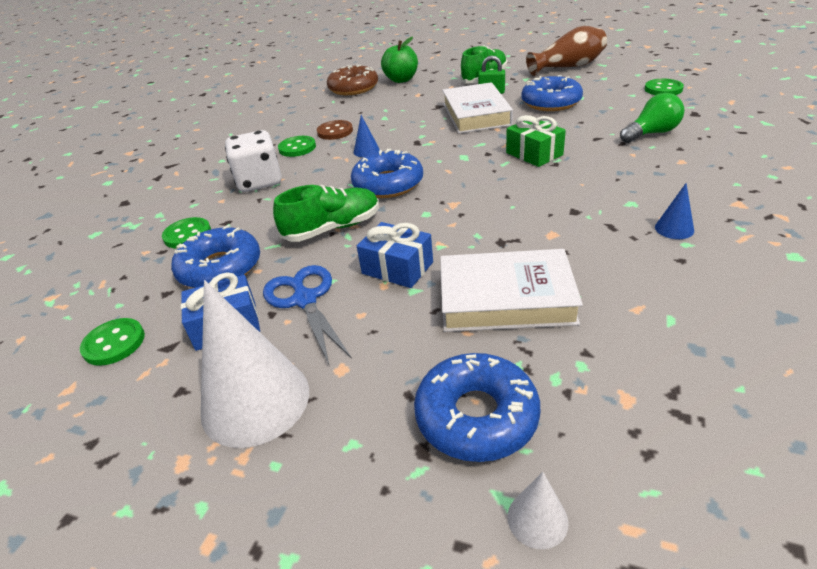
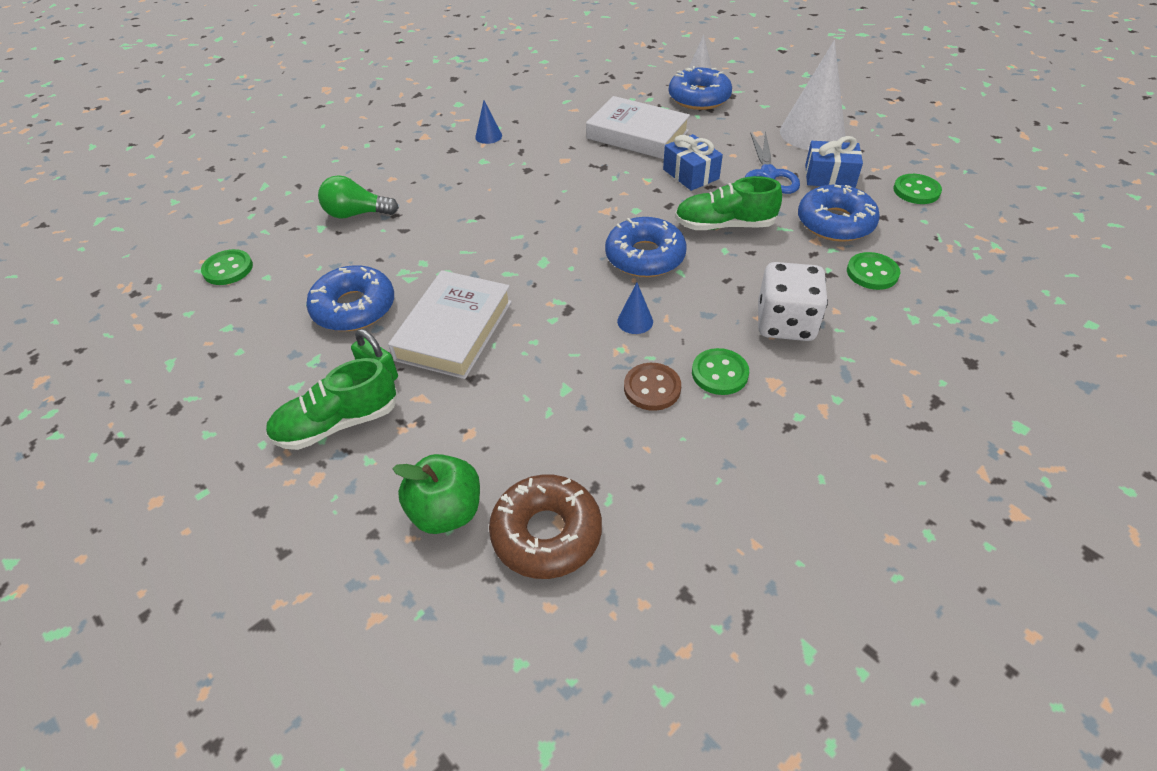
camera: 155 degrees left, 10 degrees up
(534, 154) = (480, 235): green gift -> none
(568, 67) = (208, 384): brown vase -> none

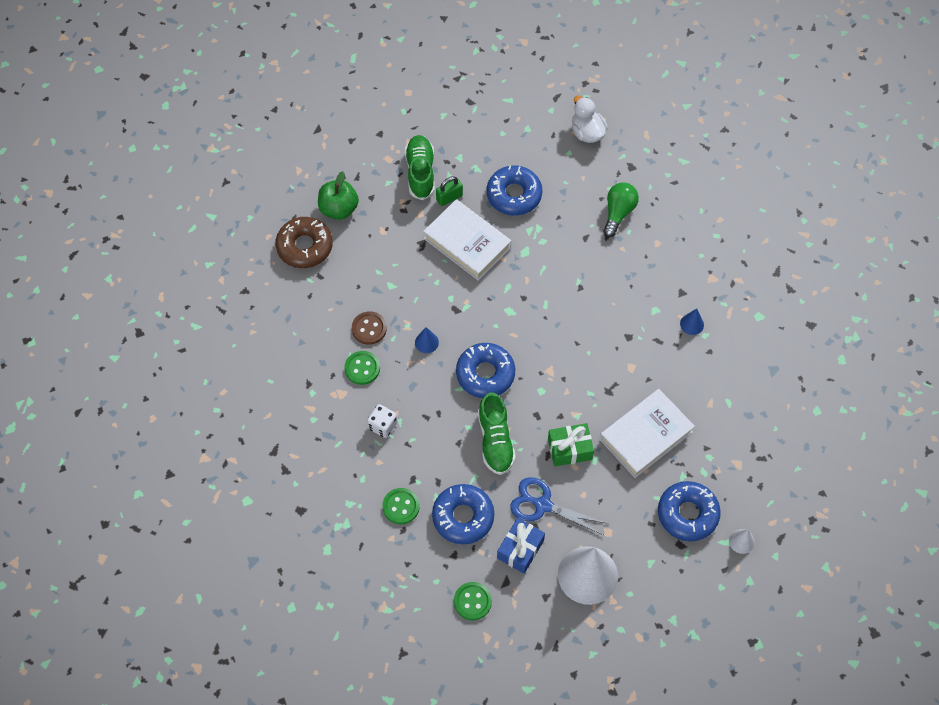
camera: 110 degrees right, 15 degrees up
(228, 269) = (587, 132): green button -> white duck
(690, 174) = (570, 449): blue gift -> green gift
(724, 225) = (495, 441): green shoe -> green shoe turned 150 degrees clockwise
(785, 323) = (382, 425): white dice -> white dice, size x0.60

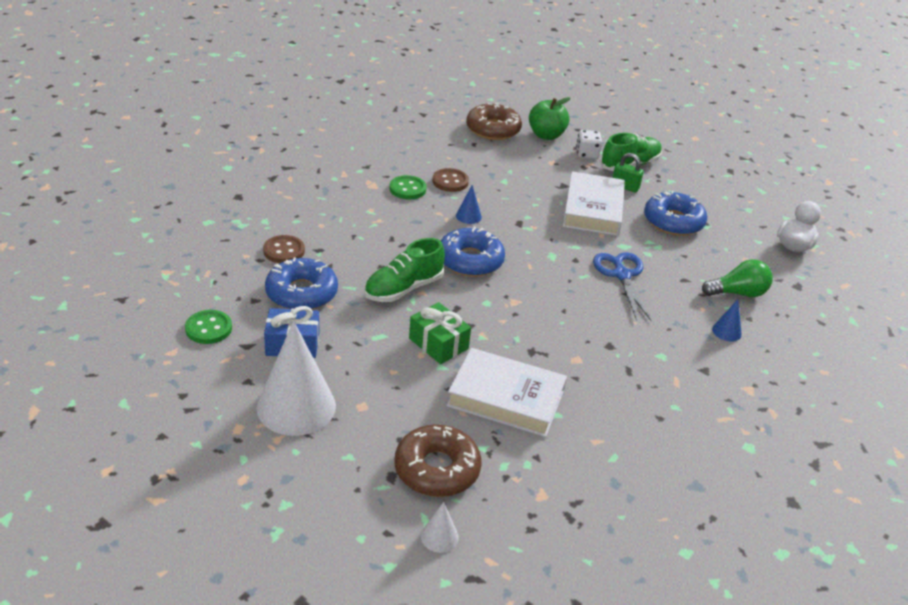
camera: 55 degrees right, 25 degrees down
(382, 425) = (360, 216): white dice -> white dice (587, 154)
(401, 506) = (284, 251): green button -> brown button
(543, 505) = (357, 344): blue scissors -> blue scissors (622, 275)
(687, 514) = (437, 469): blue donut -> brown donut
(692, 324) = (677, 391): blue cone -> blue cone (726, 331)

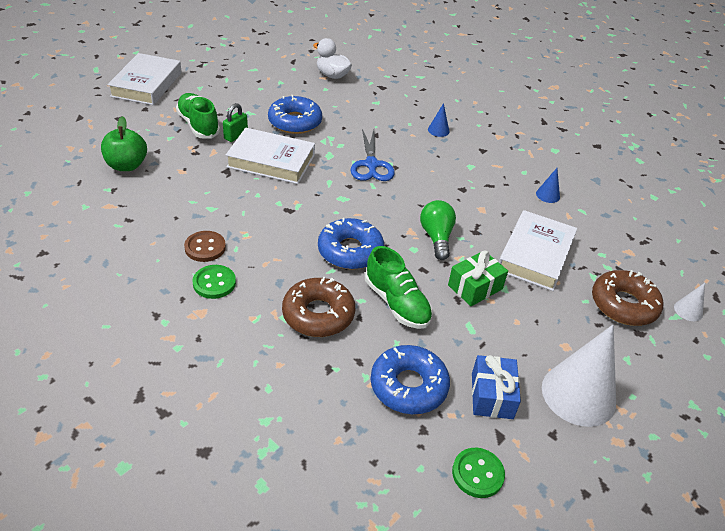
camera: 85 degrees left, 5 degrees up
(284, 251) = (330, 401): brown button -> none
(468, 216) = (274, 242): blue cone -> blue cone (547, 195)
(493, 129) = (101, 201): brown donut -> brown donut (318, 314)
(587, 154) = (172, 146): white dice -> none
(622, 275) = (371, 164): blue scissors -> blue scissors turned 90 degrees counterclockwise
(682, 132) = (146, 84): none -> white book
(738, 293) = (392, 114): green light bulb -> green light bulb (436, 237)

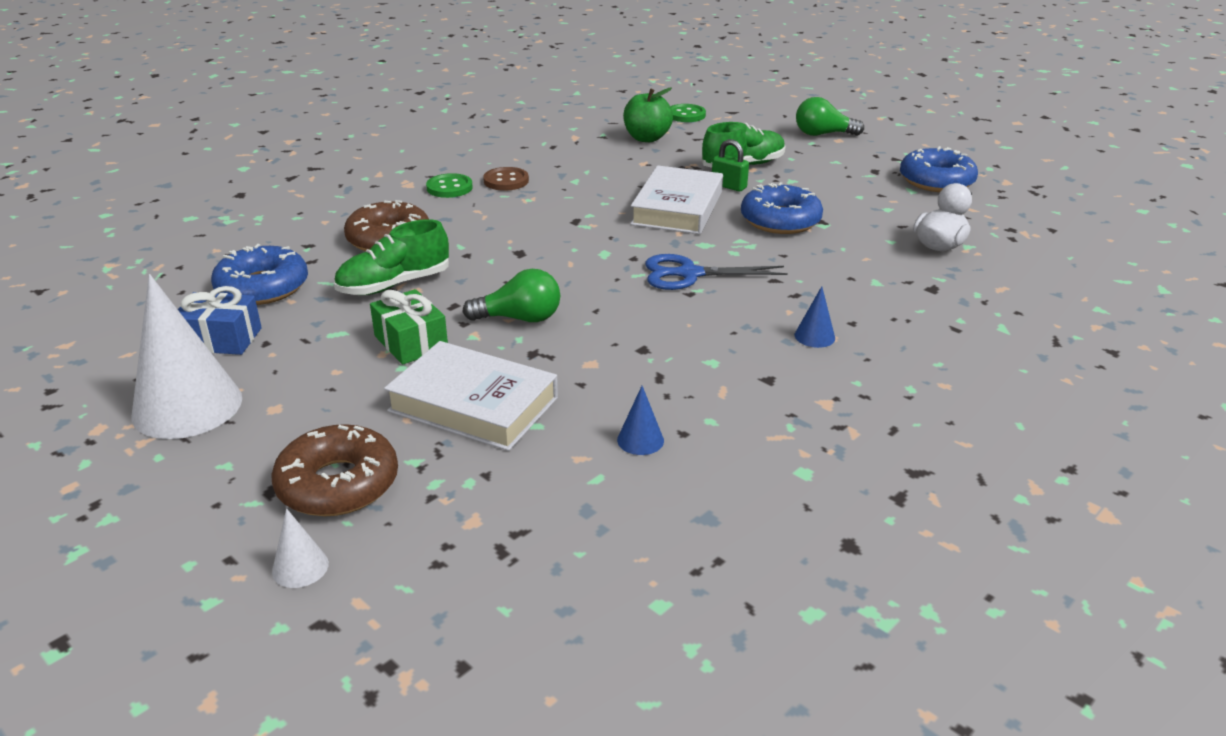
camera: 95 degrees right, 10 degrees down
(146, 84) = (823, 134): white book -> green light bulb
(350, 251) = (494, 257): blue donut -> blue donut (936, 181)
(477, 474) = (125, 321): green button -> green button (686, 115)

